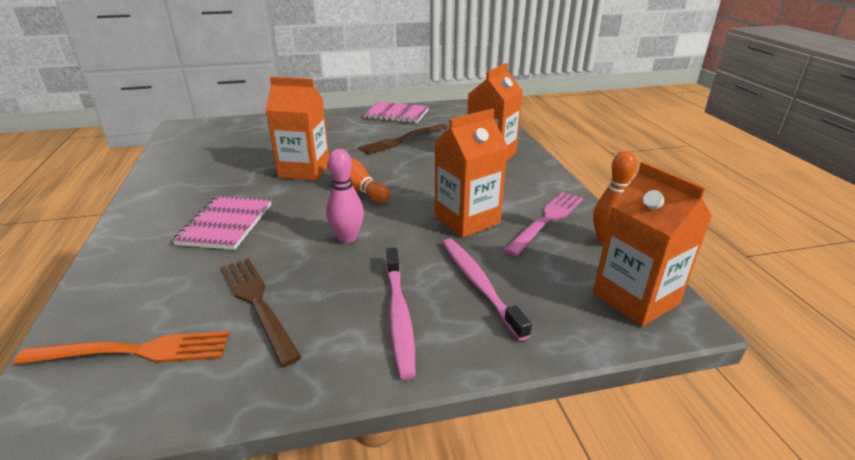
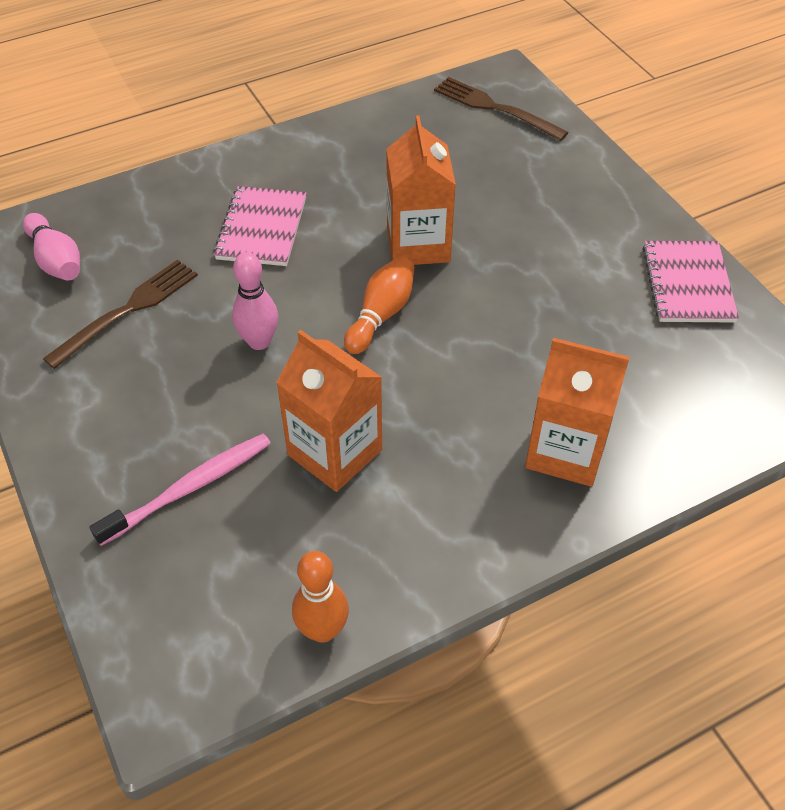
camera: 75 degrees right, 20 degrees up
(135, 351) = (56, 260): orange fork -> pink bowling pin
(226, 224) = (262, 228): pink notebook -> pink notebook turned 75 degrees counterclockwise
(399, 316) = (124, 426): pink toothbrush -> none
(402, 140) = (574, 320): brown fork -> brown fork (494, 108)
(547, 220) = (363, 550): pink fork -> none
(635, 298) = (189, 660): orange carton -> none

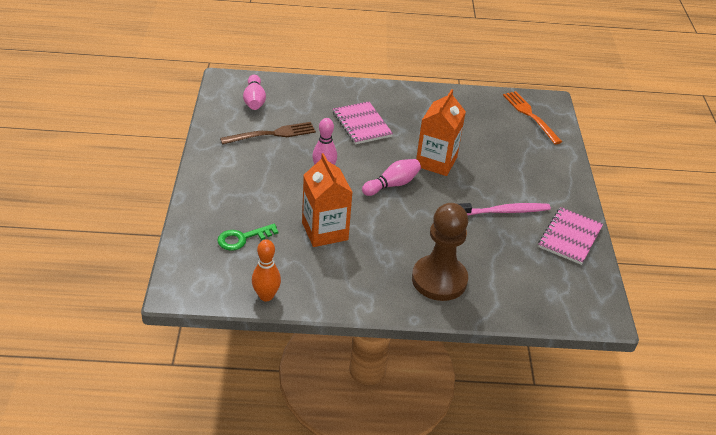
camera: 25 degrees right, 10 degrees down
(190, 488) = (248, 216): pink toothbrush -> pink toothbrush (504, 211)
(208, 536) = (242, 238): none -> green key
(262, 228) = (362, 124): pink notebook -> pink notebook turned 60 degrees counterclockwise
(381, 315) = (392, 185): orange bowling pin -> pink bowling pin
(494, 108) = (530, 115): brown fork -> orange fork
(566, 451) = (439, 280): orange carton -> brown pawn

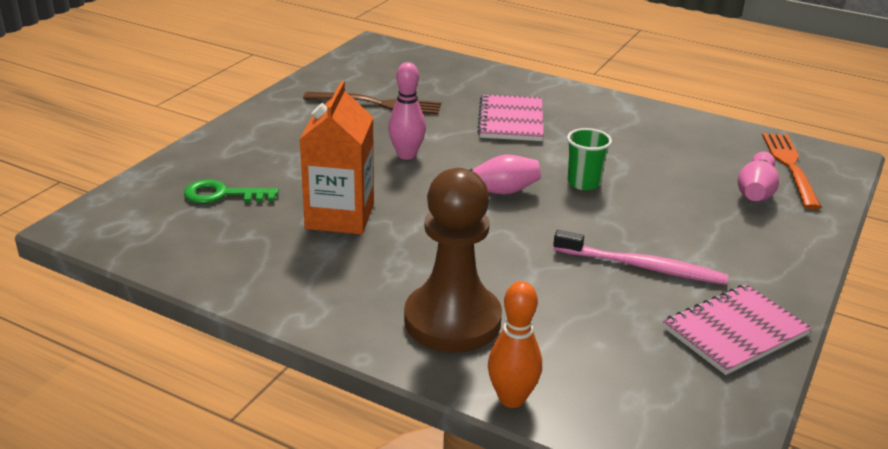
camera: 30 degrees right, 10 degrees down
(254, 100) = (390, 69): pink bowling pin -> pink bowling pin (756, 191)
(266, 296) = (182, 263): orange bowling pin -> orange bowling pin (512, 399)
(436, 162) = (583, 183): orange carton -> green cup

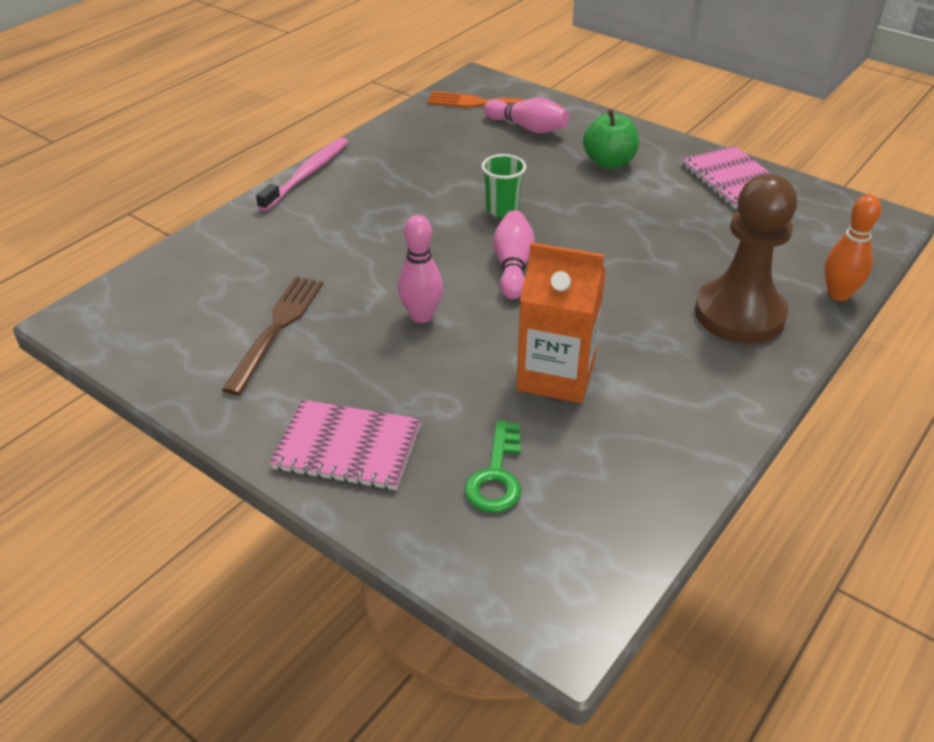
camera: 80 degrees left, 10 degrees up
(511, 120) = (355, 234): pink notebook -> pink notebook (347, 447)
(643, 267) = (648, 203): pink toothbrush -> pink toothbrush (307, 174)
(716, 242) = (609, 162): none -> green apple

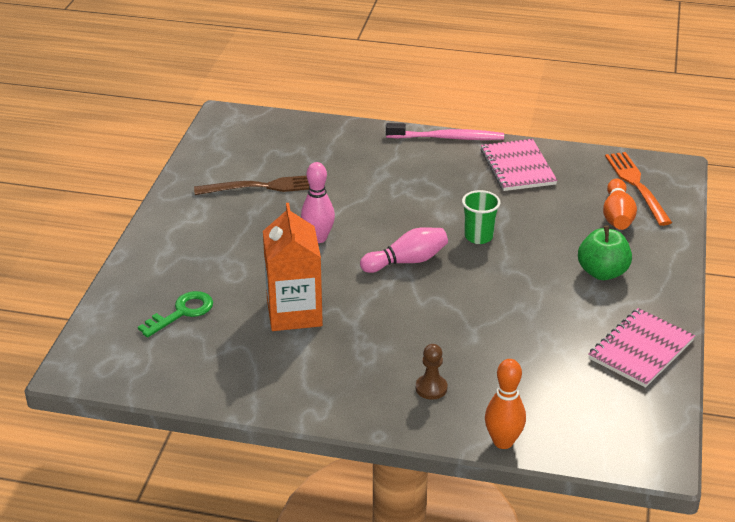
camera: 65 degrees right, 5 degrees down
(347, 447) = (174, 249): pink notebook -> pink notebook (518, 167)
(496, 476) = (182, 312): green key -> green key turned 150 degrees clockwise
(528, 127) = (617, 216): pink bowling pin -> orange bowling pin
(739, 314) = (431, 388): brown pawn -> brown pawn, size x0.41

